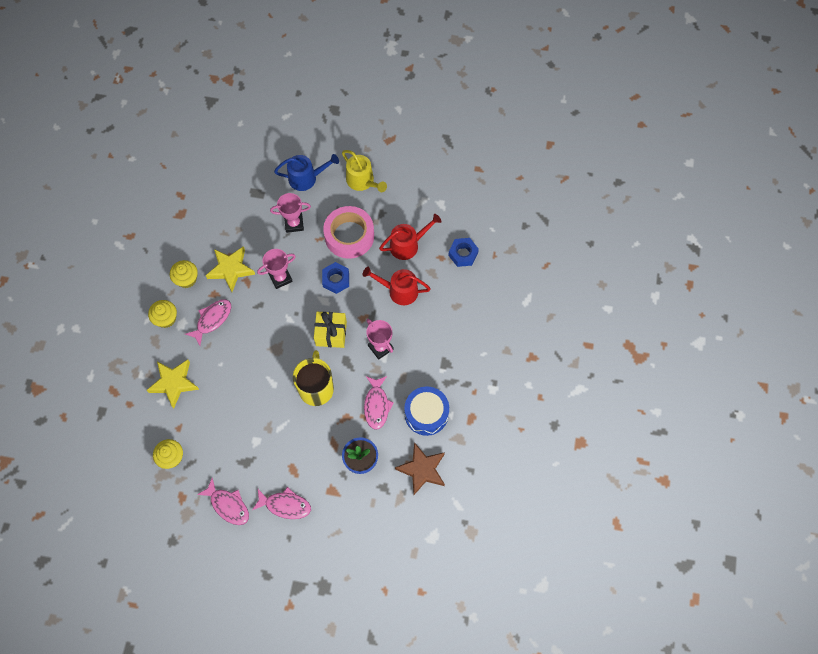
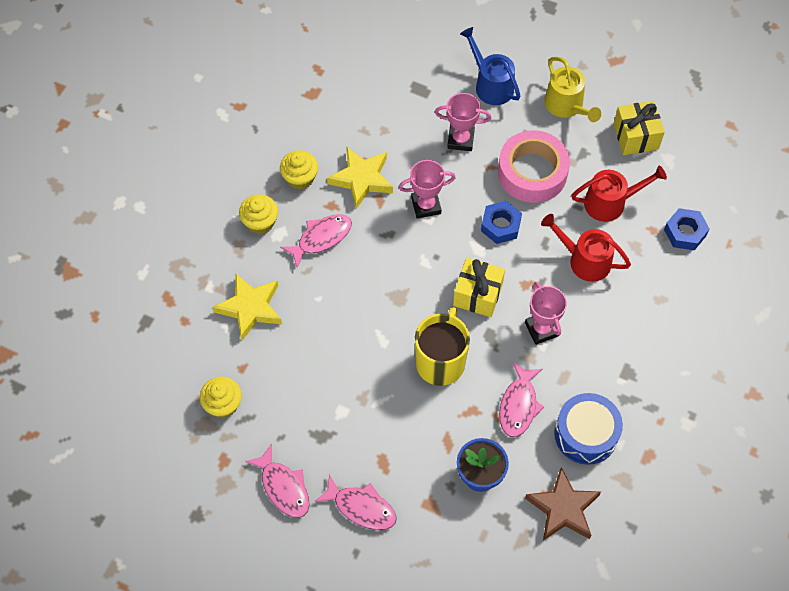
camera: 15 degrees right, 5 degrees down
(306, 178) = (491, 85): blue watering can -> blue watering can turned 135 degrees counterclockwise
(415, 192) = (635, 136): none -> yellow gift

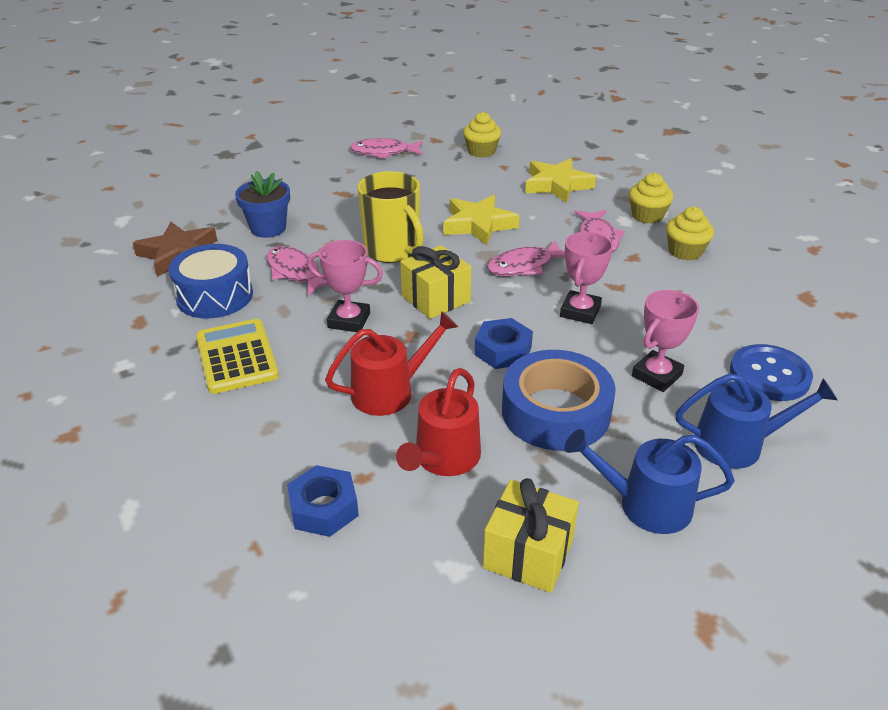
camera: 125 degrees right, 25 degrees down
(361, 507) = (324, 173): pink fish -> pink fish (524, 266)
(362, 179) = (653, 285): yellow star -> yellow star (478, 225)
(416, 88) = (769, 375): none -> blue button
(532, 172) = (555, 411): pink tape -> blue tape
(566, 106) = (645, 504): yellow watering can -> blue watering can
(627, 365) = (237, 357): none -> yellow calculator

